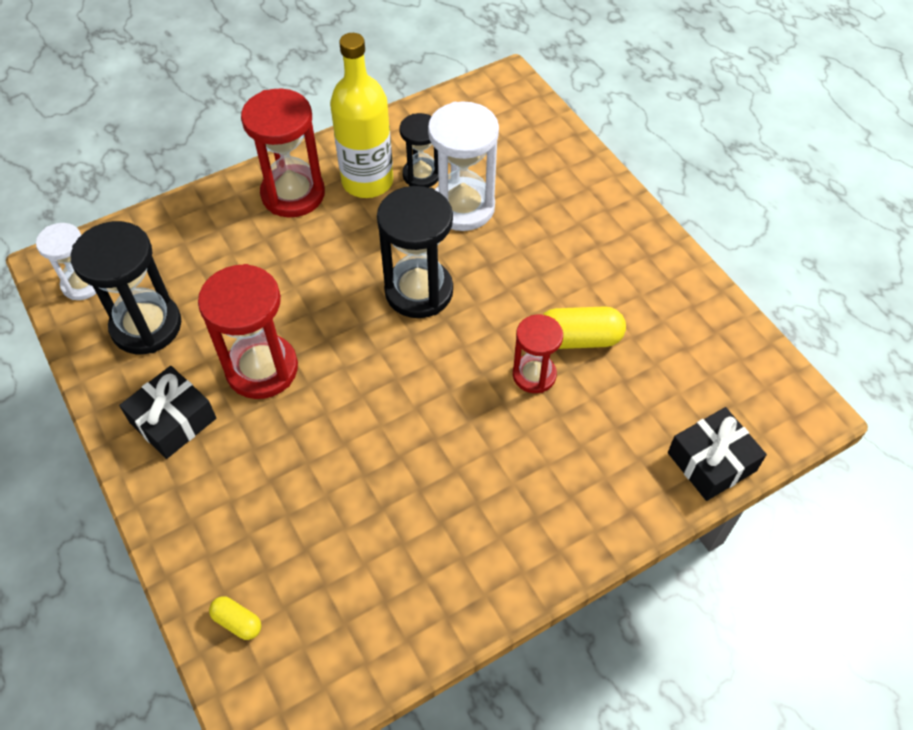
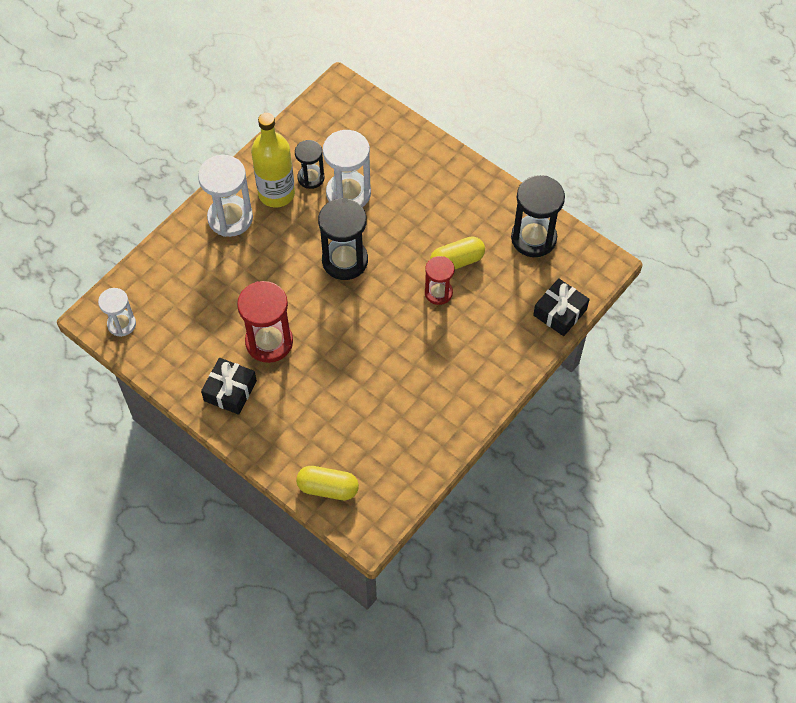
camera: 20 degrees left, 5 degrees up
(146, 326) = (180, 338): black hourglass -> black hourglass (533, 238)
(237, 622) = (328, 488): yellow capsule -> yellow capsule, size x1.82
(293, 194) = (230, 218): red hourglass -> white hourglass

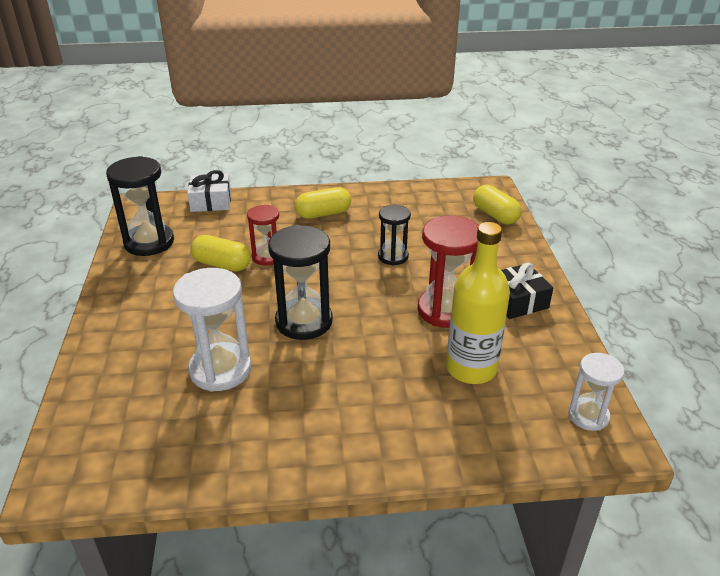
camera: 135 degrees left, 25 degrees down
(230, 218) = (362, 435): white hourglass -> none
(276, 193) = (284, 422): yellow bottle -> yellow bottle (471, 368)
(311, 178) = (231, 411): black hourglass -> black hourglass (393, 256)
(459, 372) = (323, 214): none -> yellow capsule
(560, 312) = (211, 201): black gift -> white gift

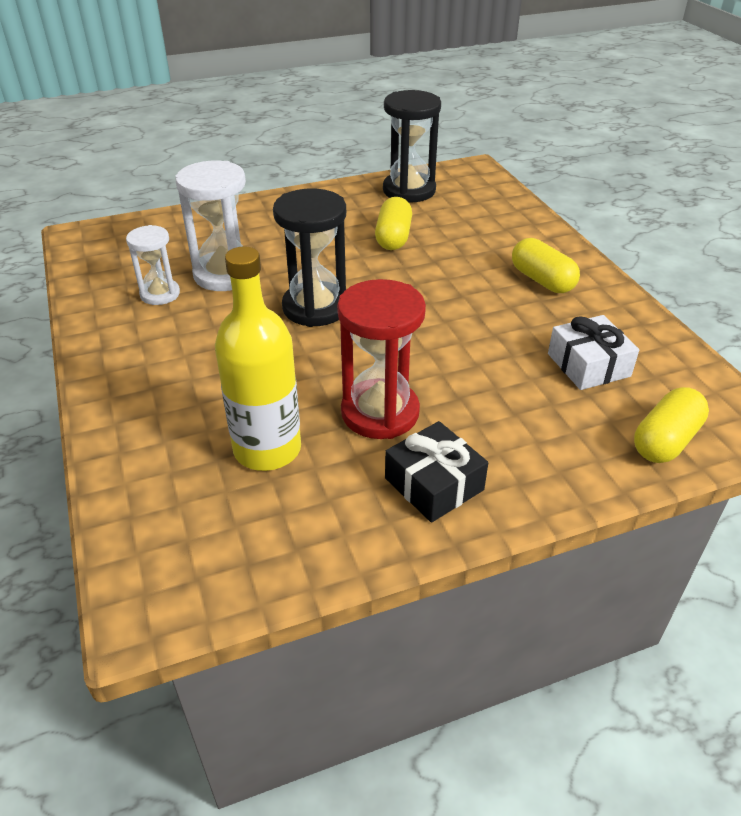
camera: 75 degrees right, 5 degrees up
(211, 201) = (510, 204): white gift -> white gift (588, 365)
(267, 257) = (423, 260): red hourglass -> none
(393, 256) = (479, 351): black hourglass -> none
(588, 416) = (194, 576): white hourglass -> white hourglass (160, 294)

